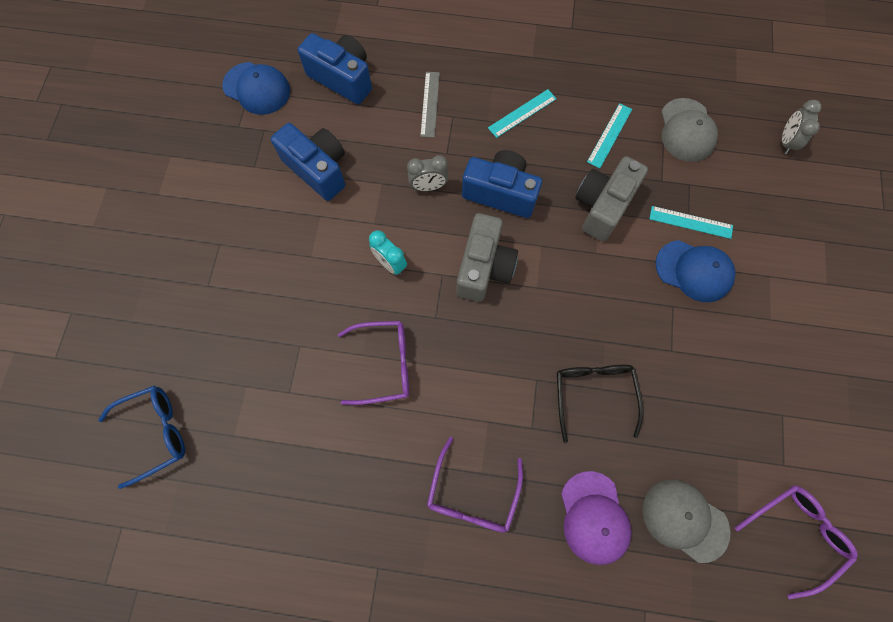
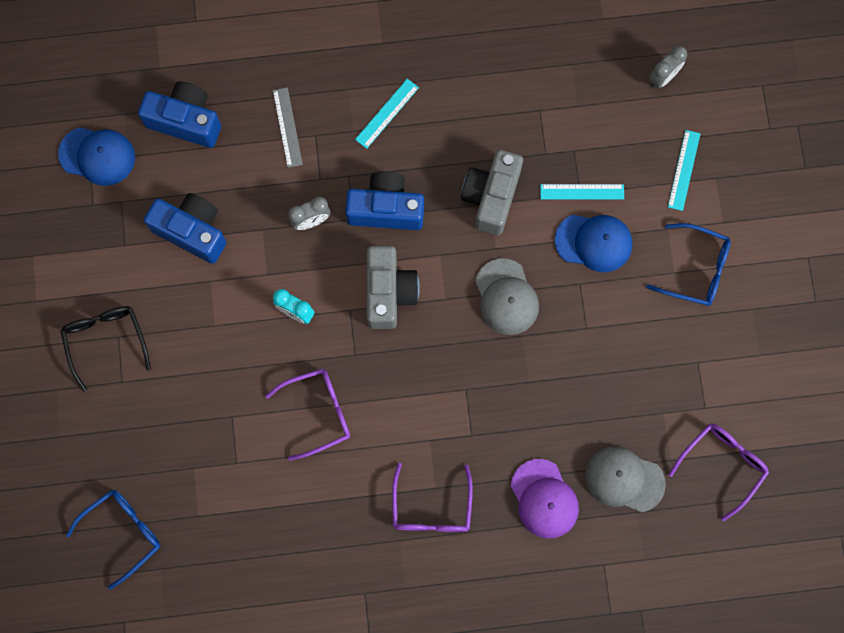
camera: 15 degrees left, 5 degrees up
(593, 394) = (521, 389): black glasses -> black glasses (105, 341)
(609, 135) = (482, 116): turquoise ruler -> turquoise ruler (683, 170)
(687, 130) = (561, 90): grey cap -> grey cap (506, 297)
(786, 141) = (663, 77): grey clock -> grey clock turned 135 degrees counterclockwise
(793, 322) = (696, 269): none -> blue glasses

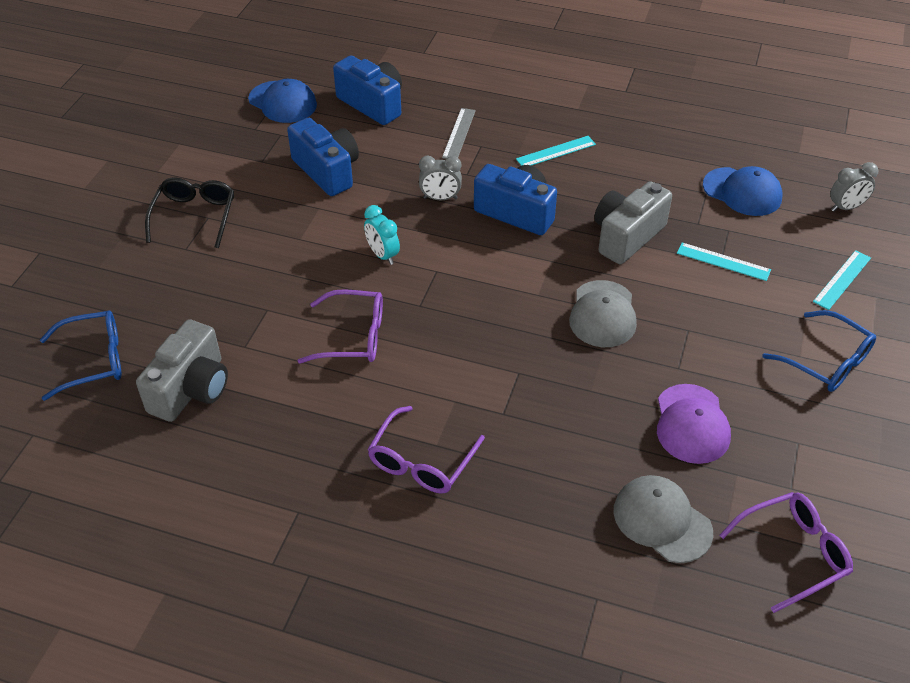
camera: 25 degrees right, 30 degrees down
(389, 292) = (483, 271): grey camera -> grey camera (191, 389)
(544, 499) = (555, 503): purple cap -> purple cap (691, 424)
(594, 242) = (718, 303): blue cap -> blue cap (742, 192)

